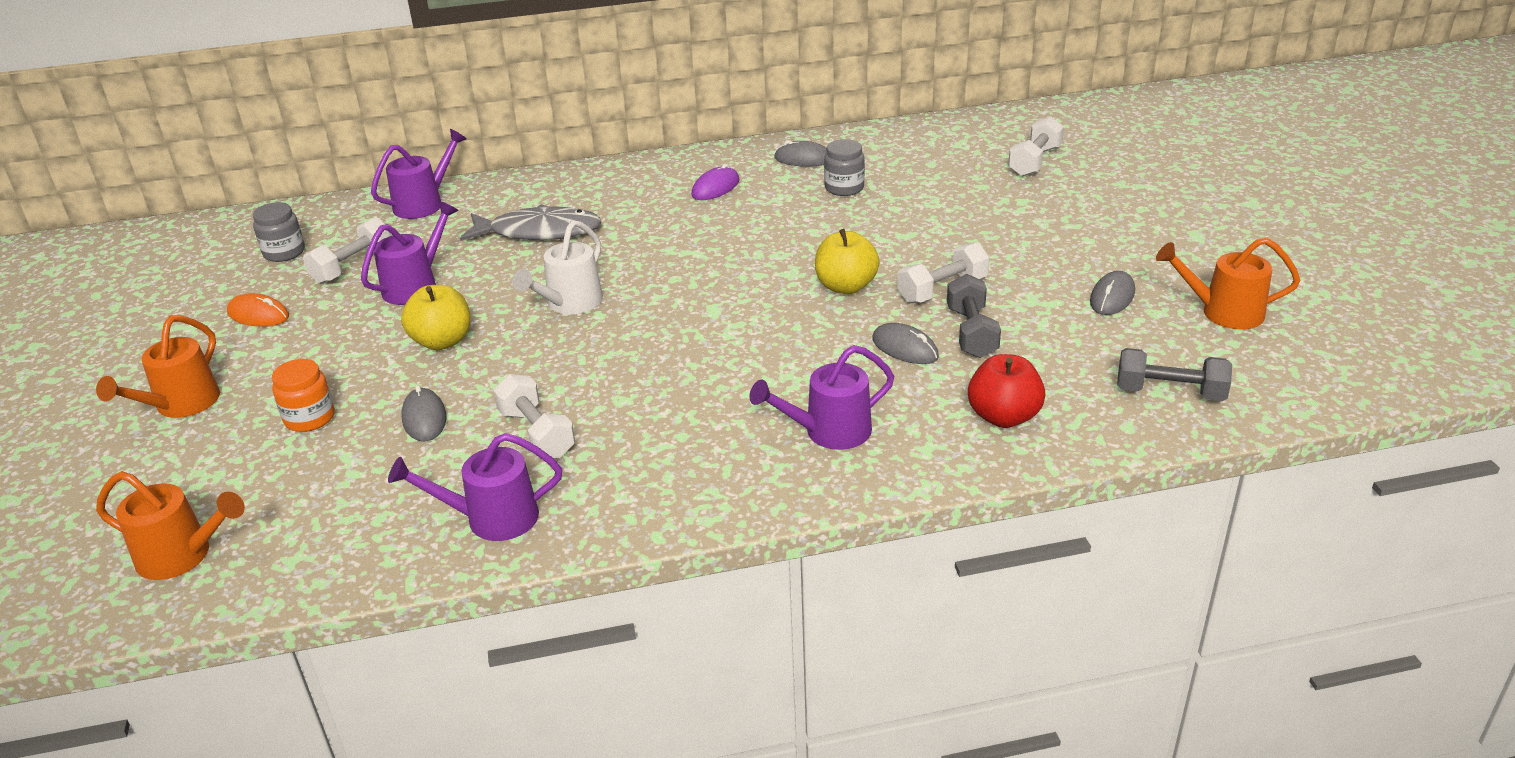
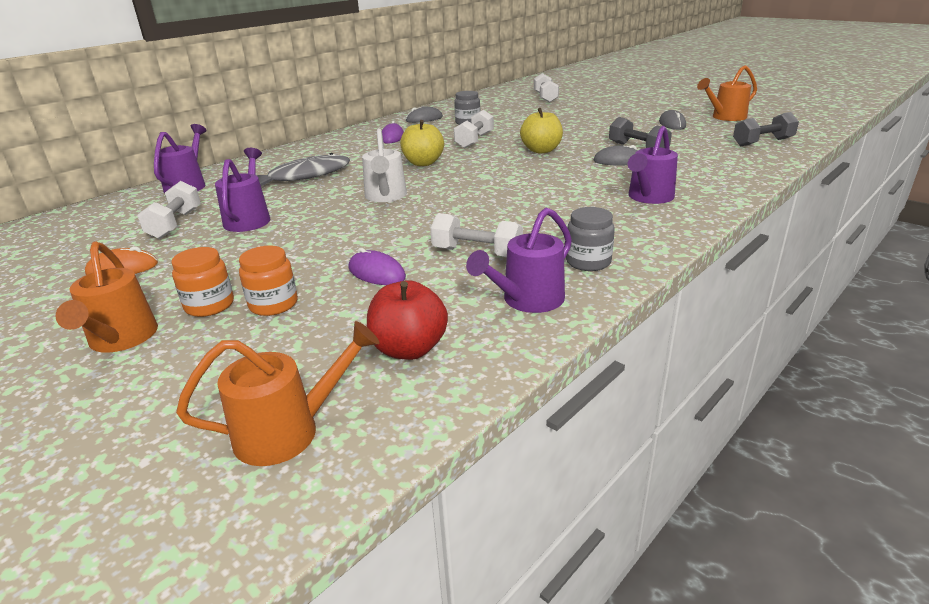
camera: 35 degrees left, 5 degrees down
(268, 395) = (209, 305): none -> orange jar
(284, 252) = (94, 233): grey jar -> grey jar (588, 262)
(424, 418) = (376, 273): grey mouse -> purple mouse
(442, 341) = (320, 236): yellow apple -> yellow apple (423, 163)
(942, 290) = (592, 140): white dumbbell -> white dumbbell (474, 140)
(1003, 417) = (716, 168): red apple -> red apple (409, 349)

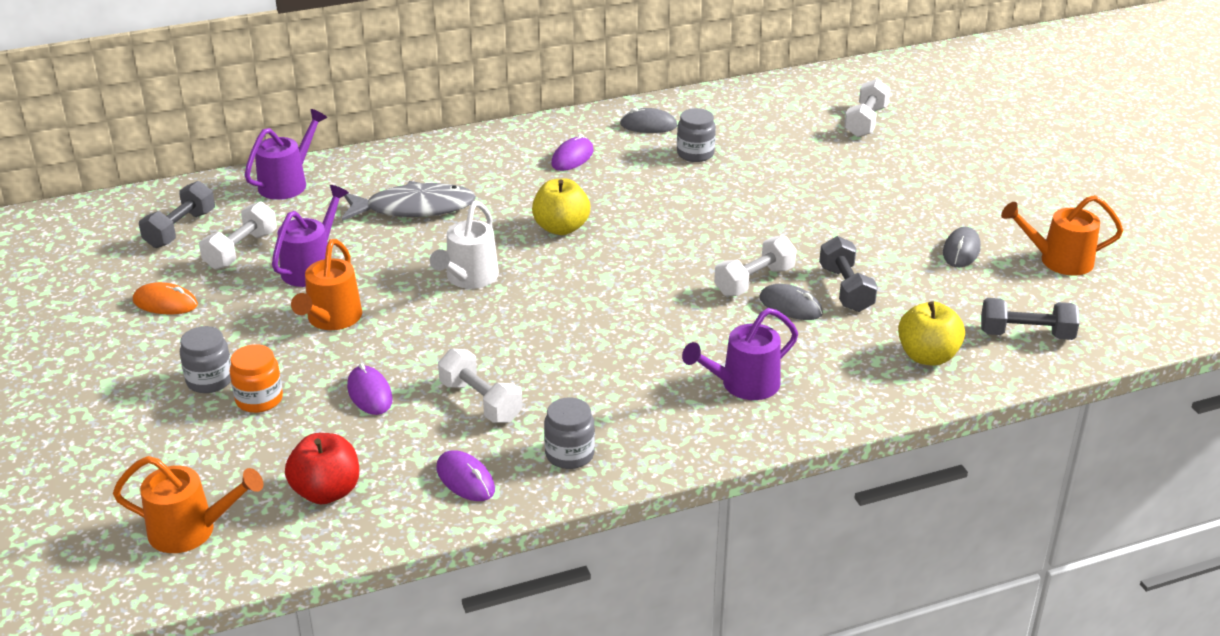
camera: 25 degrees right, 5 degrees up
(107, 225) = (180, 229): none -> grey dumbbell
(121, 340) = (126, 394): orange watering can -> orange watering can (331, 320)
(209, 305) = (209, 380): orange jar -> grey jar
(474, 140) = (663, 200): white dumbbell -> white dumbbell (754, 281)
(527, 301) = (465, 479): purple watering can -> purple mouse
(541, 150) = (722, 251): yellow apple -> yellow apple (927, 356)

